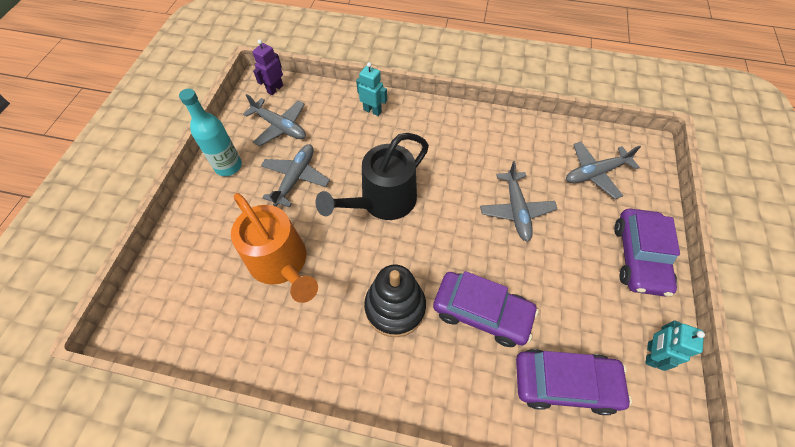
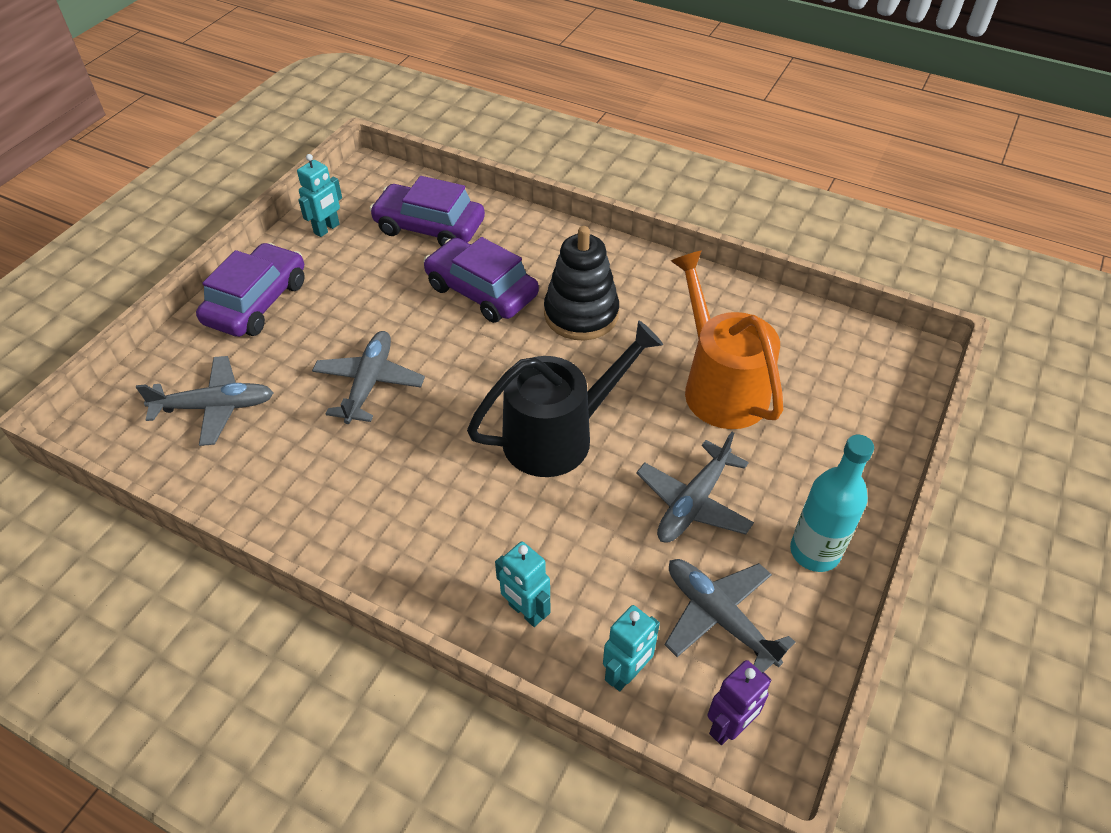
camera: 165 degrees left, 10 degrees down
(321, 97) = (626, 674): none -> turquoise robot

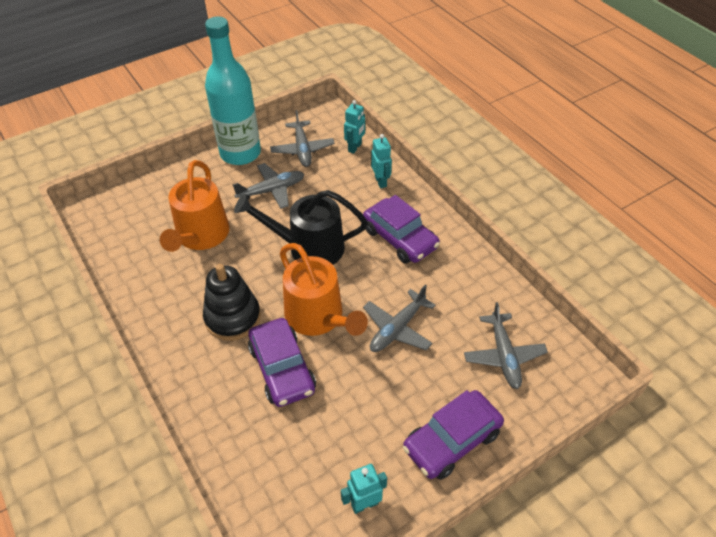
camera: 150 degrees left, 0 degrees up
(215, 407) = (503, 355): grey plane -> grey plane turned 120 degrees counterclockwise
(429, 227) = (278, 459): purple car -> purple car (400, 238)
(478, 355) = (318, 317): none -> orange watering can
(626, 674) = (355, 147): turquoise robot -> turquoise robot turned 135 degrees clockwise
(729, 727) = (330, 121): purple robot -> none
(814, 552) = (240, 153): turquoise bottle -> turquoise bottle, size x1.65

